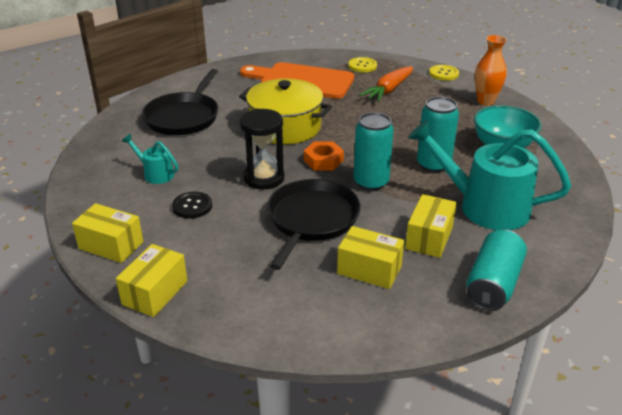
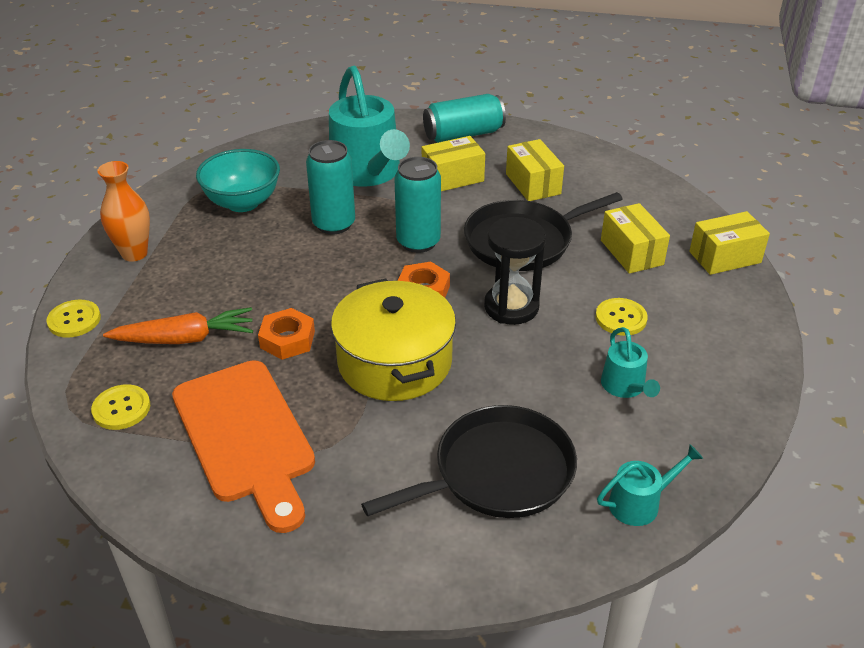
camera: 135 degrees left, 5 degrees up
(108, 136) = (640, 503): none -> turquoise watering can
(111, 245) = (739, 322): yellow box -> yellow box (631, 252)
(192, 206) = (621, 318): black button -> yellow button
(347, 110) = (287, 339): none -> orange nut

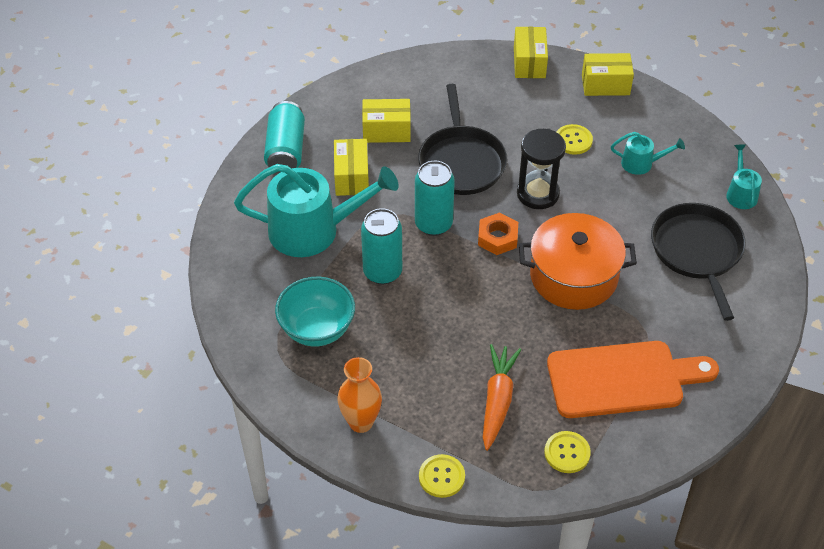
camera: 70 degrees left, 10 degrees up
(287, 339) = (524, 334): orange nut -> none
(394, 362) = (573, 276): yellow pot -> orange pot
(631, 252) = (502, 107): yellow box -> yellow box (605, 85)

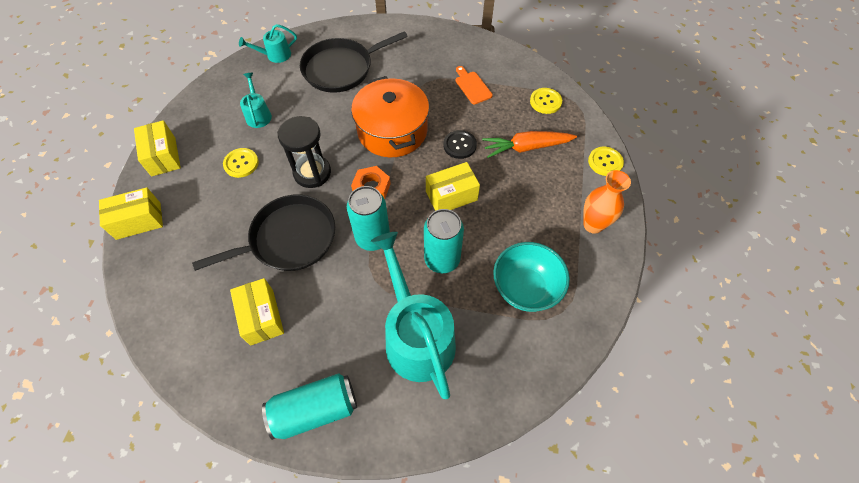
camera: 110 degrees left, 10 degrees up
(351, 177) = (335, 327): yellow box -> yellow box (451, 196)
(527, 334) = (459, 145): none -> black button
(622, 379) = (472, 86): orange cutting board -> orange cutting board, size x0.43

